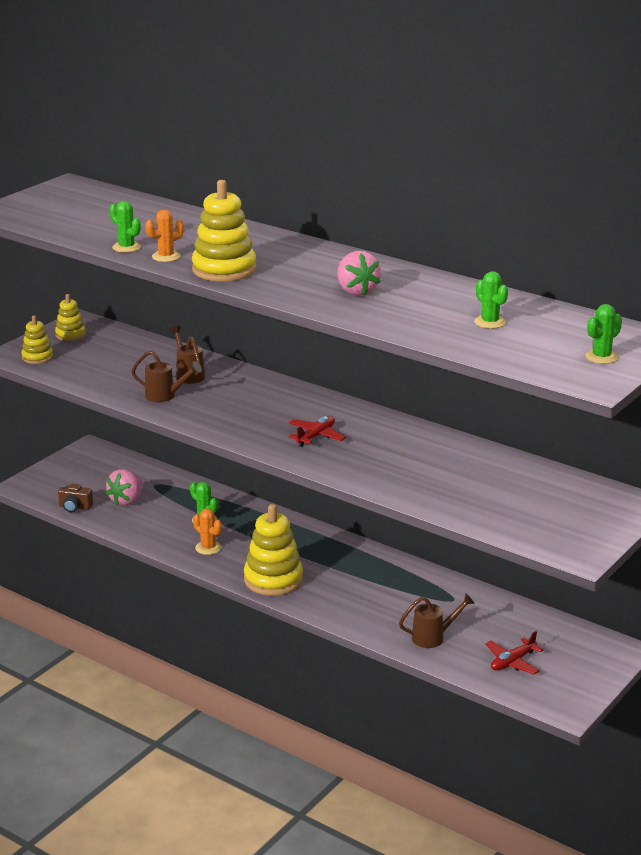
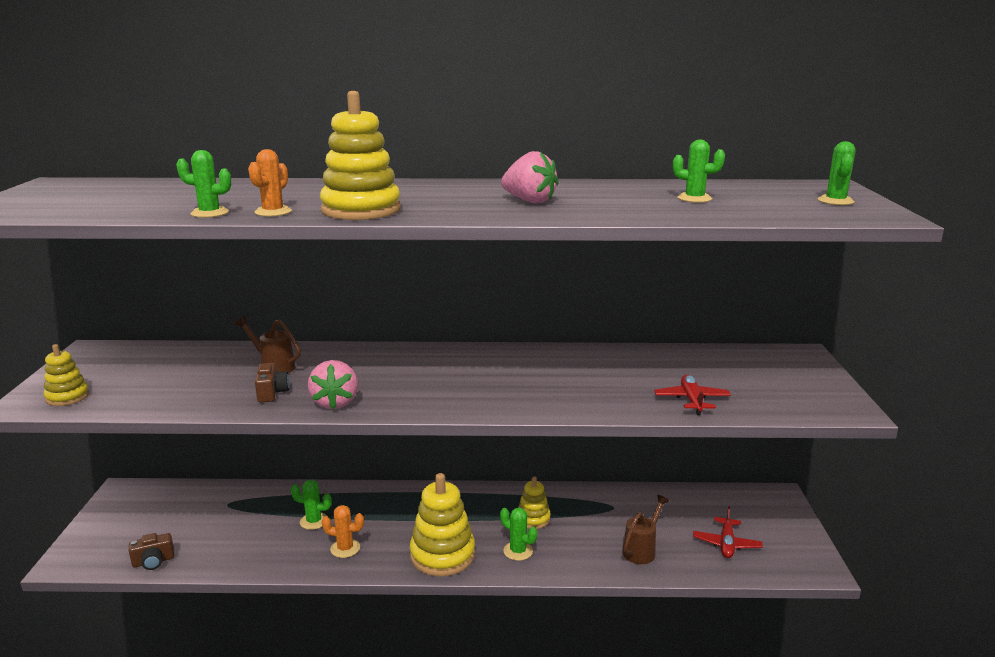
camera: 35 degrees left, 5 degrees down
(70, 335) = (90, 365): yellow stacking toy -> yellow stacking toy (533, 519)
(126, 500) = (210, 531): pink strawberry -> pink strawberry (335, 402)
(165, 396) = (272, 393): brown watering can -> brown camera
(316, 436) = (477, 384): red plane -> red plane (691, 400)
(333, 599) = (518, 551): none -> green cactus

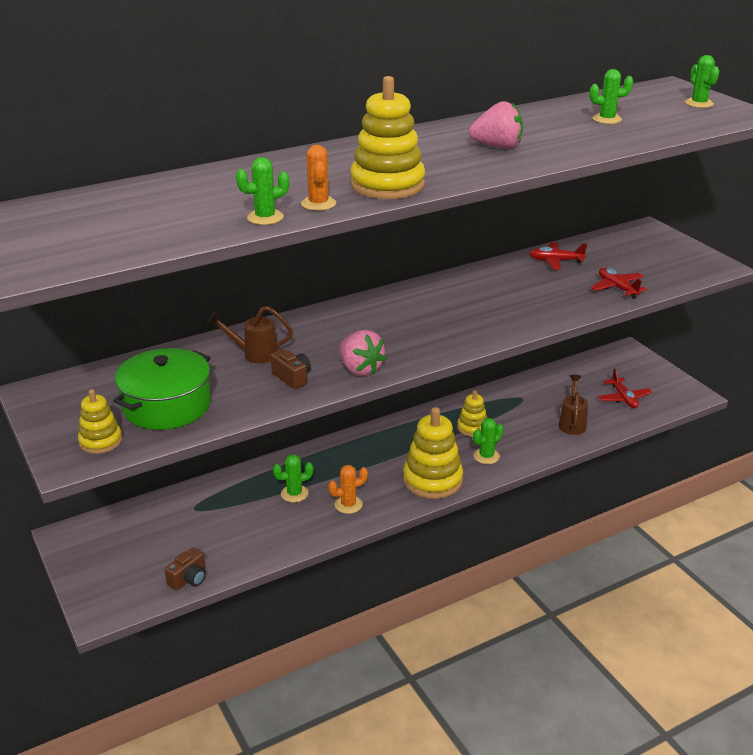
camera: 30 degrees left, 10 degrees up
(151, 385) = (167, 406): none -> green pot
(518, 551) = (486, 456): green cactus -> green cactus turned 45 degrees counterclockwise
(655, 360) = (555, 261): none -> red plane

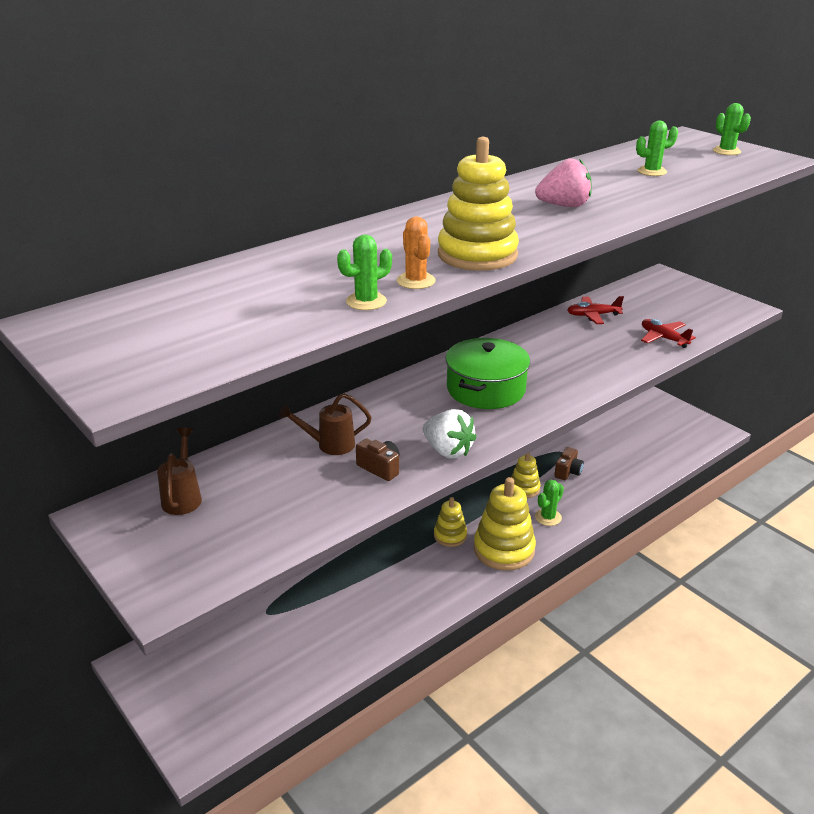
camera: 10 degrees left, 0 degrees up
(100, 441) = (193, 569): yellow stacking toy -> yellow stacking toy (450, 536)
(167, 406) = (254, 516): green pot -> green pot (486, 389)
(188, 579) = (283, 697): brown camera -> brown camera (568, 472)
(294, 494) = (368, 582): green cactus -> none
(348, 504) = (427, 587): orange cactus -> none
(360, 369) = (448, 451): pink strawberry -> white strawberry
(572, 423) = (617, 473): brown watering can -> brown watering can (183, 496)
(623, 398) = (656, 442): red plane -> none

